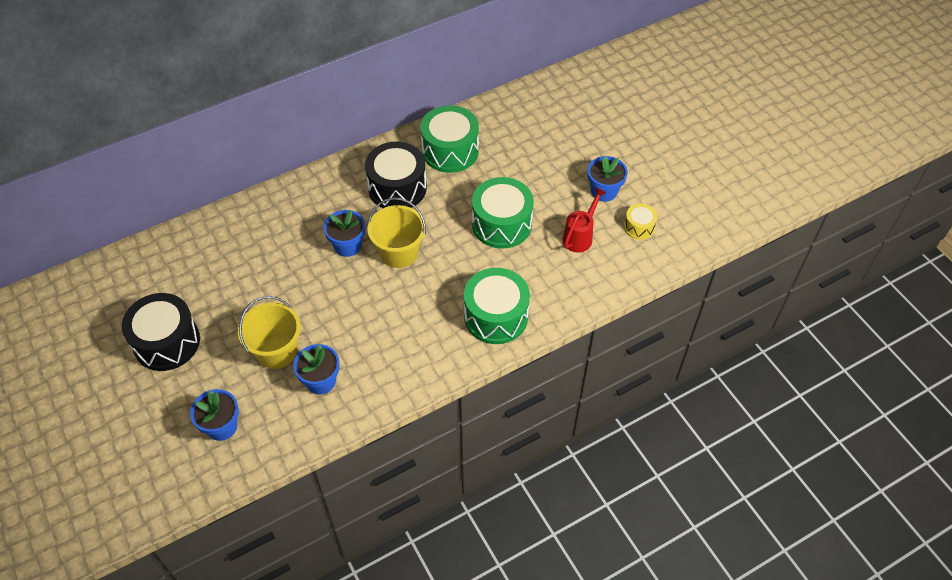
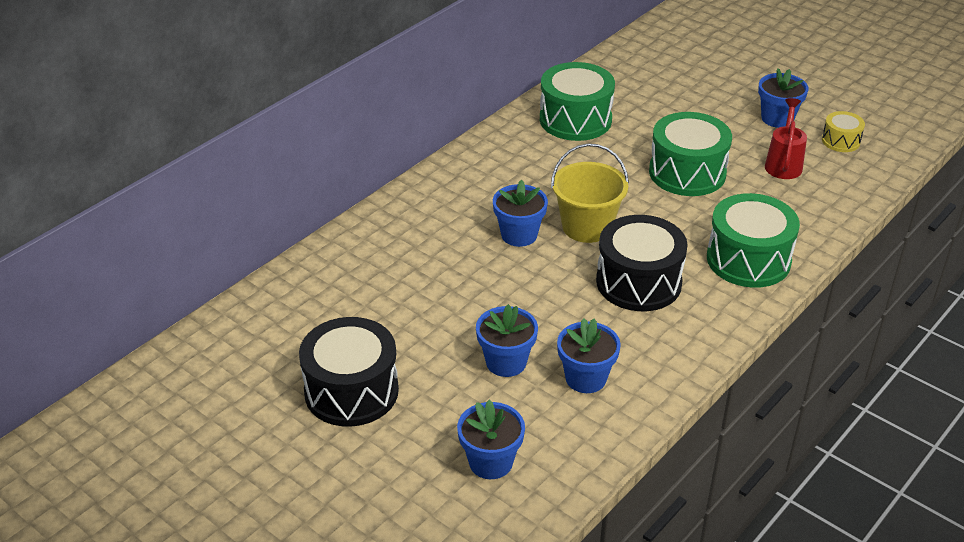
camera: 20 degrees left, 15 degrees down
(276, 351) = (506, 362): yellow bucket -> blue flower pot
(397, 188) = (538, 167): black drum -> black drum (638, 282)

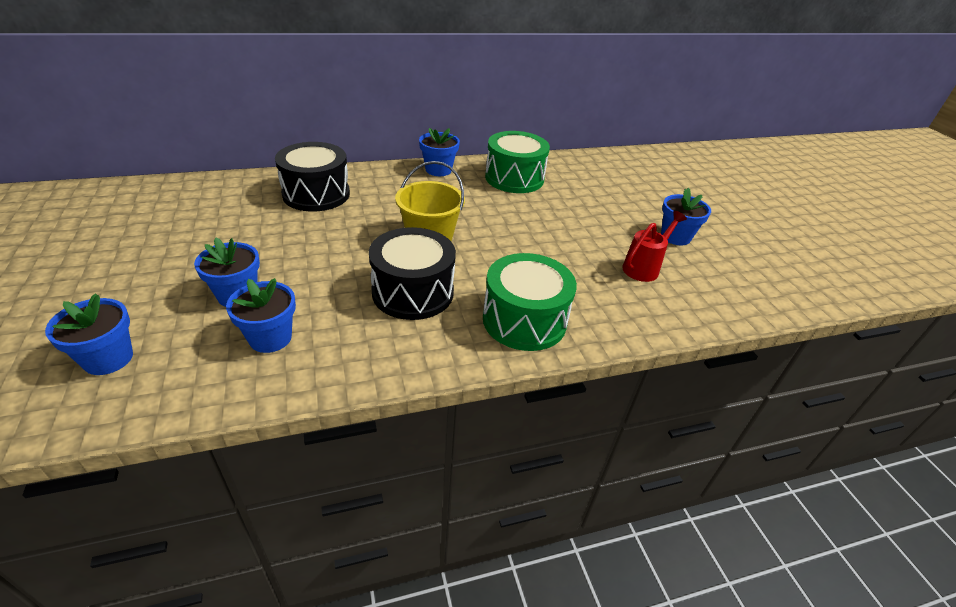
camera: 30 degrees right, 0 degrees up
(351, 391) = (120, 259): black drum -> black drum (316, 194)
(519, 235) = (376, 223): blue flower pot -> blue flower pot (438, 170)
(687, 173) = (553, 240): green drum -> none
(840, 141) = (717, 274): yellow drum -> none

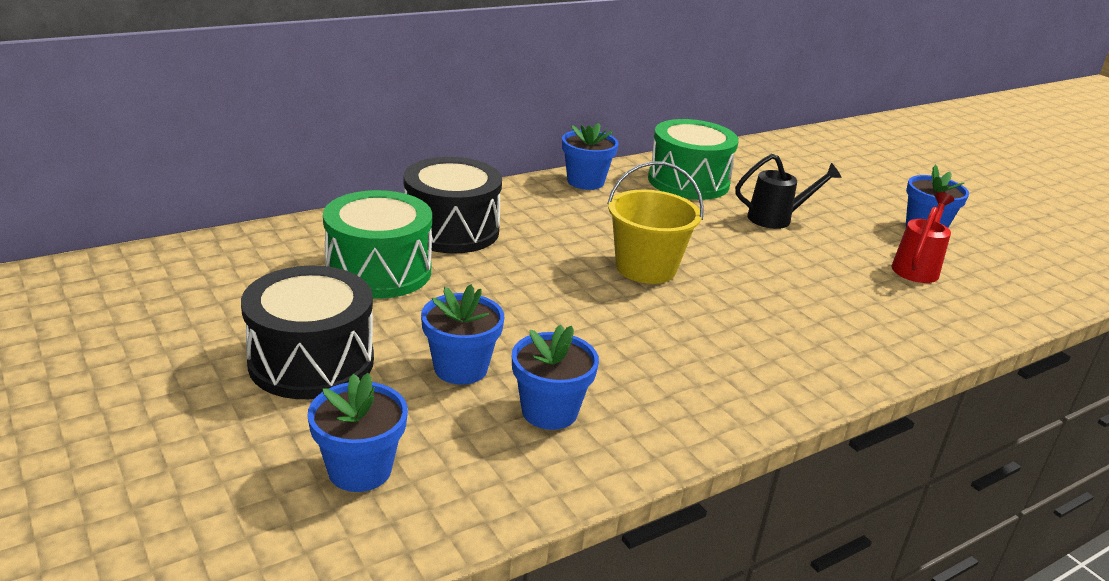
camera: 15 degrees left, 10 degrees down
(413, 292) = (678, 332): black drum -> black drum (311, 361)
(524, 320) = (832, 344): green drum -> green drum (379, 271)
(560, 214) = (776, 219): none -> black watering can

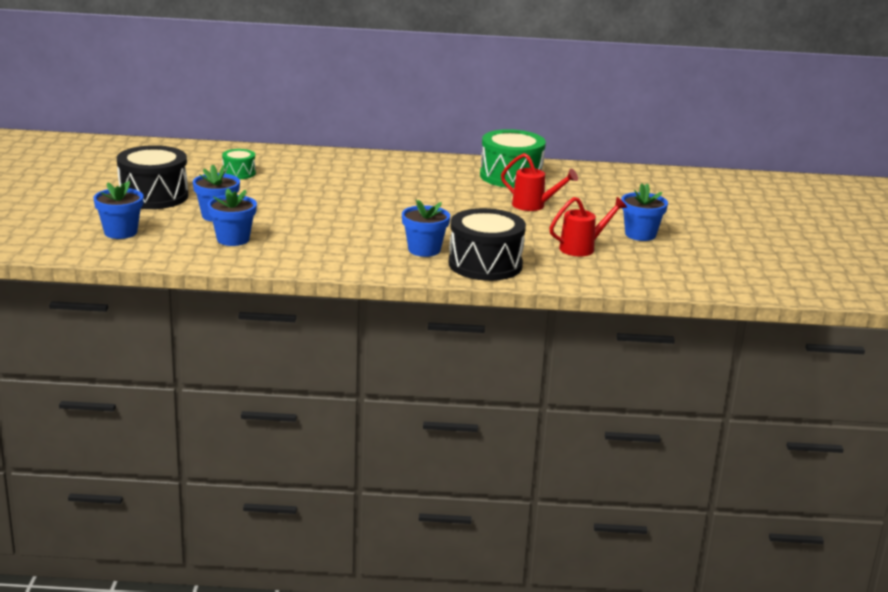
camera: 35 degrees right, 5 degrees down
(379, 271) = (239, 173): green drum -> green drum, size x0.51
(451, 230) = (308, 166): black drum -> black drum (485, 264)
(585, 182) = (436, 162): blue flower pot -> blue flower pot (424, 250)
(646, 268) = (392, 206): yellow bucket -> none
(776, 219) = (534, 206): black watering can -> red watering can

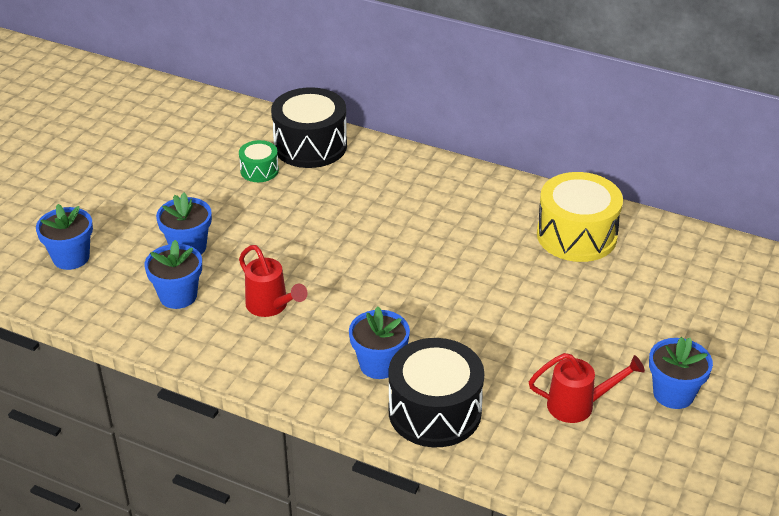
camera: 25 degrees right, 15 degrees up
(153, 196) = (144, 197): black drum -> black drum (310, 146)
(511, 176) = (576, 235): green drum -> yellow drum
(534, 206) = (569, 303): red watering can -> red watering can (271, 306)

